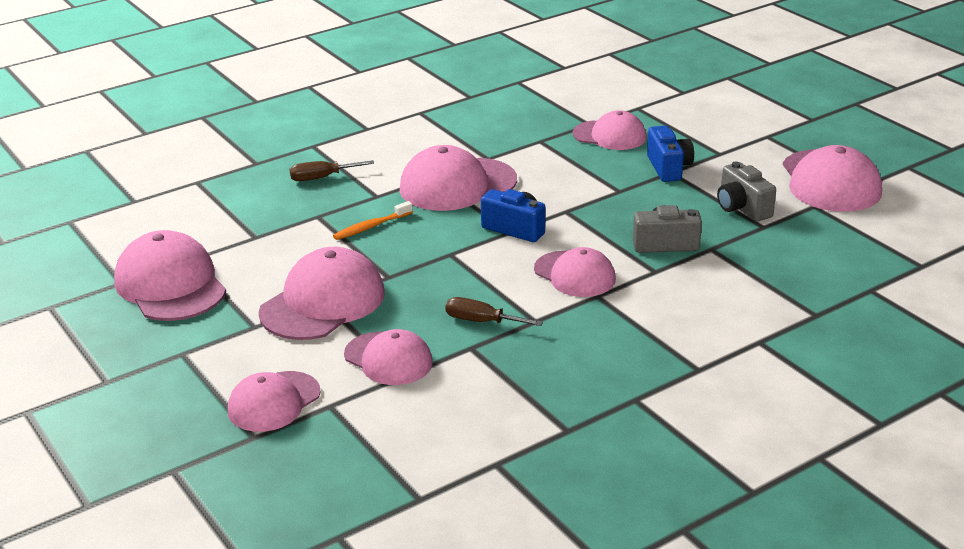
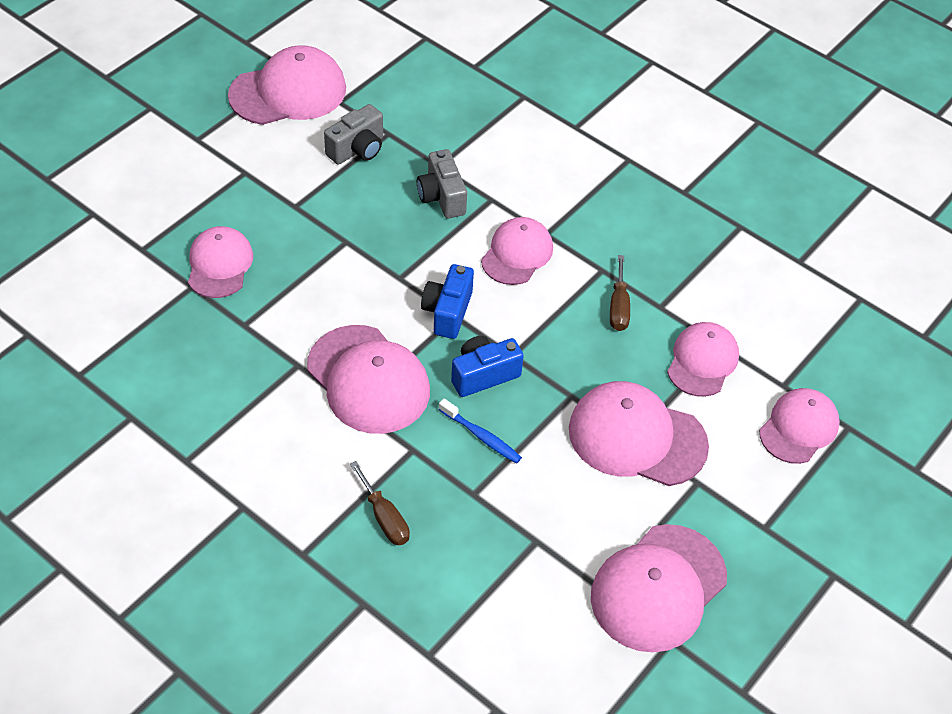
camera: 110 degrees left, 20 degrees up
(274, 402) = (799, 428): pink cap -> pink cap turned 75 degrees counterclockwise
(371, 227) = (481, 436): orange toothbrush -> blue toothbrush
(668, 168) = (286, 209): blue camera -> blue camera (483, 375)

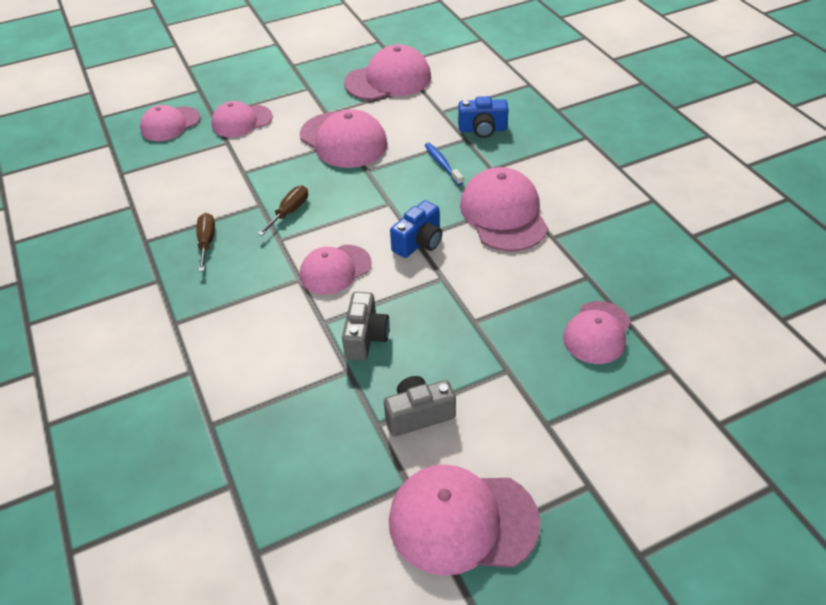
camera: 150 degrees left, 5 degrees down
(384, 517) = (528, 141): brown screwdriver -> brown screwdriver (206, 242)
(483, 375) = (418, 196): blue camera -> blue camera (482, 129)
(702, 361) = (264, 166): pink cap -> pink cap (170, 124)

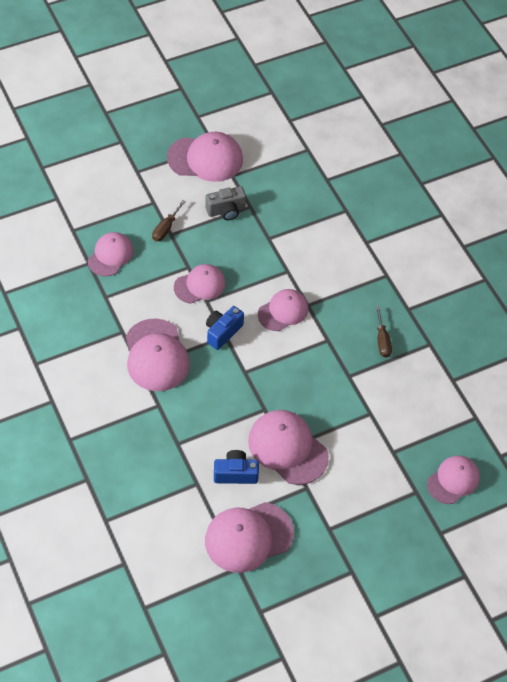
camera: 175 degrees right, 10 degrees up
(242, 121) = (386, 480): pink cap -> pink cap (200, 285)
(289, 212) = (324, 367): brown screwdriver -> brown screwdriver (166, 228)
(365, 337) = (259, 259): grey camera -> none
(442, 164) = (200, 413): blue toothbrush -> none
(482, 129) = (161, 455): blue camera -> blue camera (235, 474)

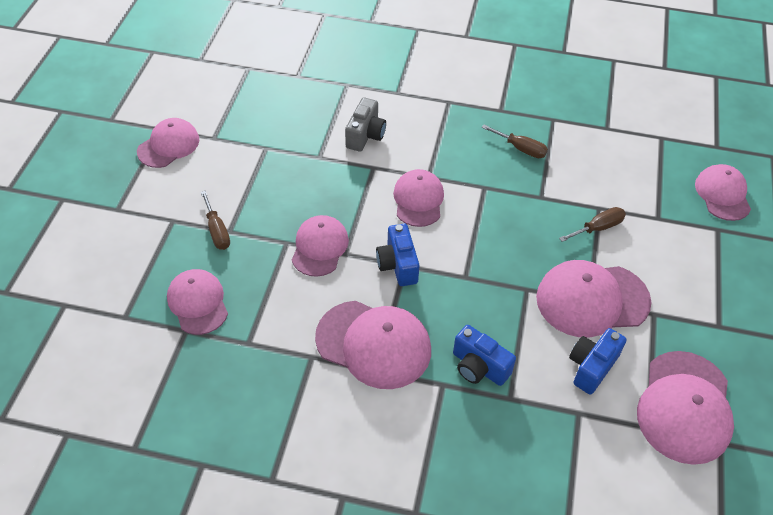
camera: 50 degrees left, 5 degrees down
(185, 416) = (479, 367): none -> blue camera
(205, 158) = (168, 145): pink cap -> pink cap, size x0.65
(226, 210) = (250, 168): grey camera -> grey camera (365, 135)
(351, 421) = (598, 228): none -> brown screwdriver

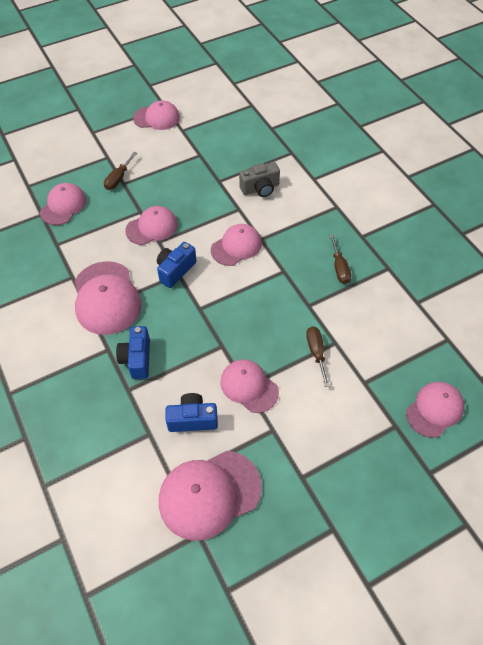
camera: 50 degrees right, 5 degrees up
(592, 300) = (249, 386): pink cap -> pink cap, size x0.65
(598, 228) = (316, 352): brown screwdriver -> brown screwdriver turned 120 degrees counterclockwise

